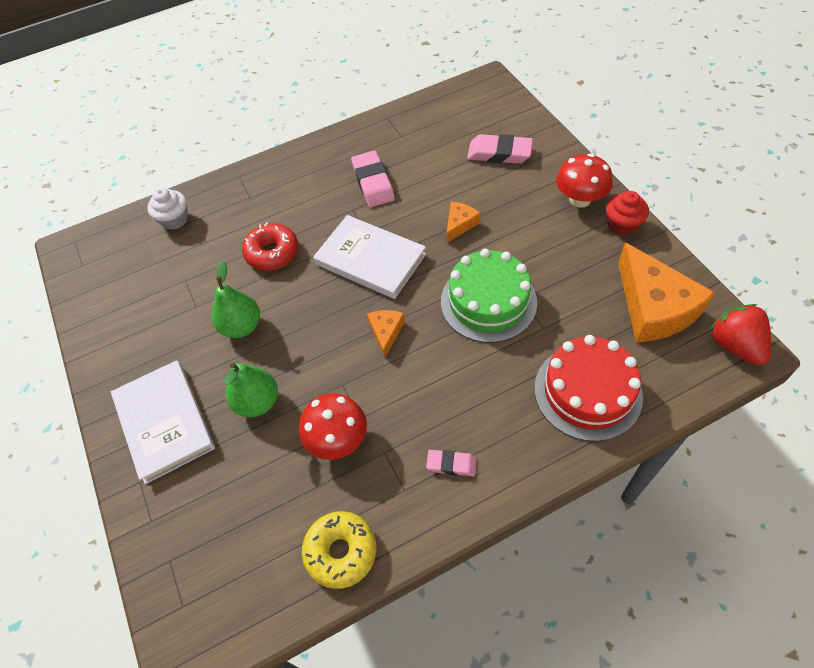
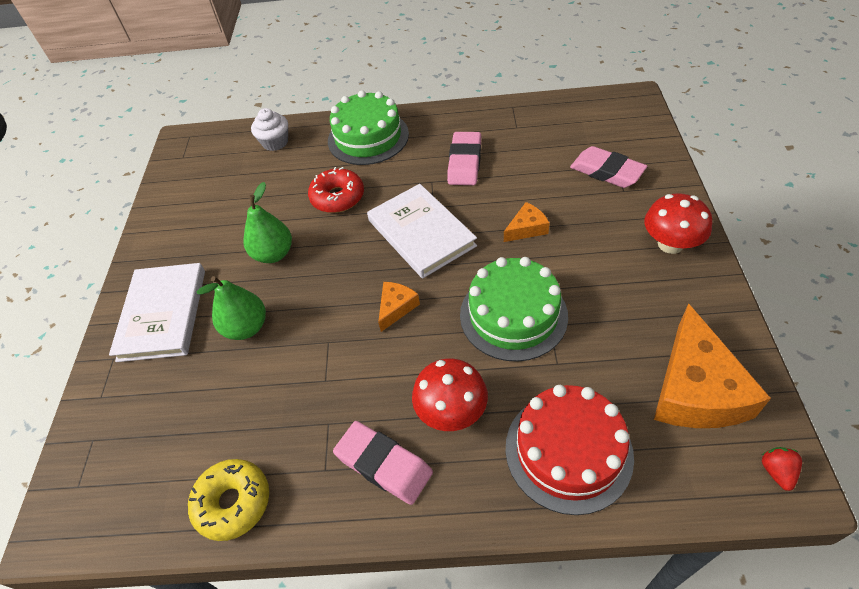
camera: 25 degrees right, 5 degrees down
(267, 186) = (368, 137): none -> green cake
(338, 439) = (293, 392): red mushroom -> red mushroom (451, 411)
(451, 464) = (383, 465): pink eraser -> pink eraser, size x1.75
(622, 225) = (705, 286): red cupcake -> none
(735, 345) = (776, 472): red strawberry -> red strawberry, size x0.53

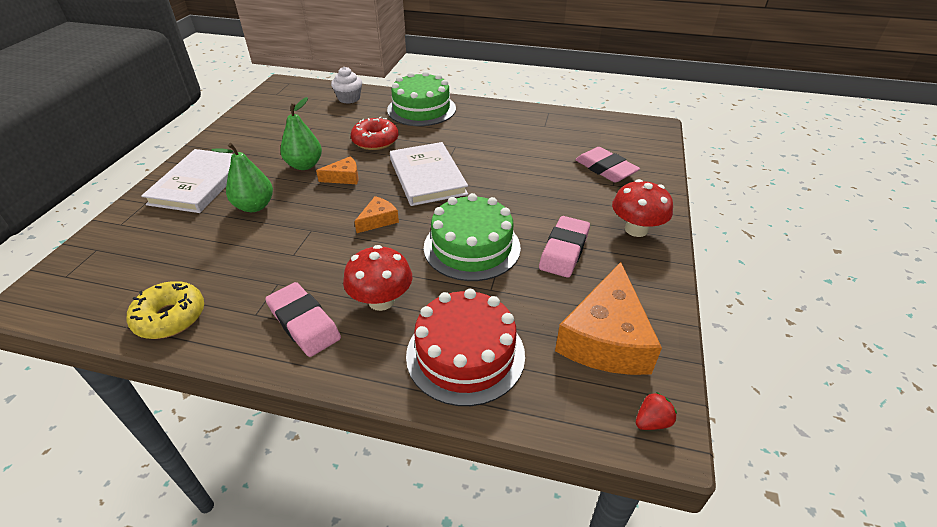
camera: 10 degrees right, 10 degrees down
(464, 162) = (489, 139): pink eraser -> pink eraser (564, 250)
(526, 228) = (516, 192): orange cheese -> orange cheese (344, 177)
(776, 472) = (652, 421): red strawberry -> red strawberry turned 45 degrees clockwise

